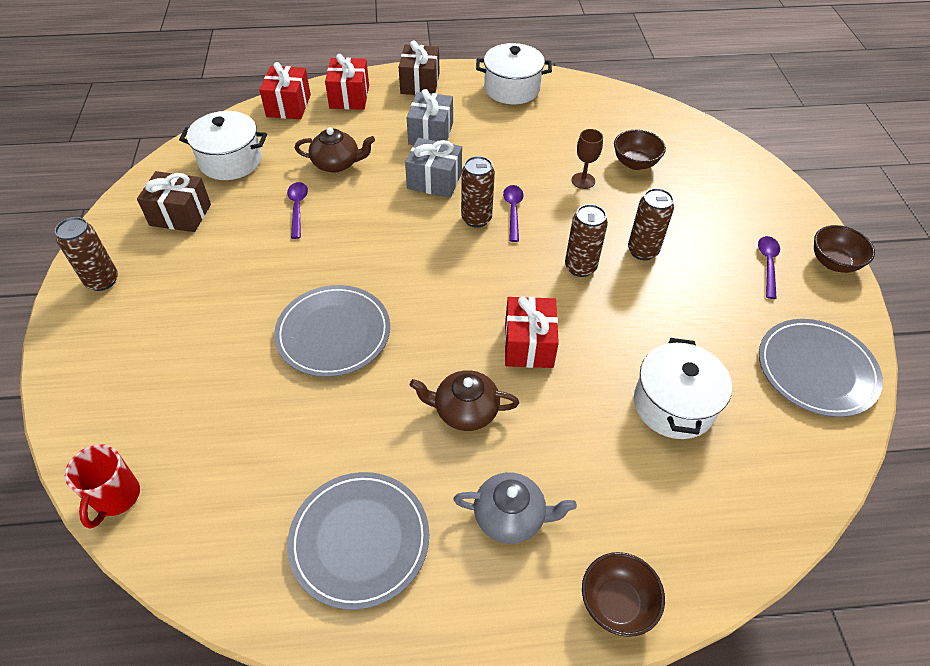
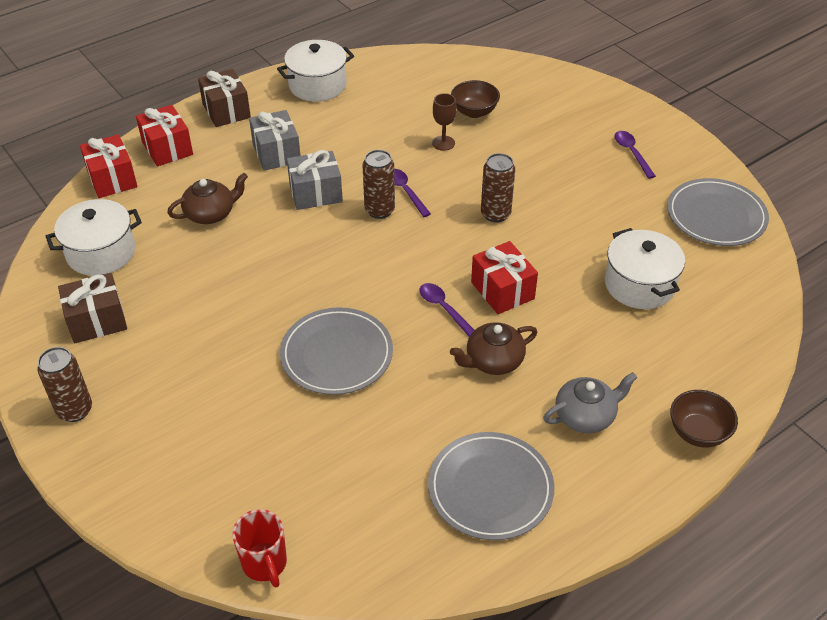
camera: 30 degrees left, 5 degrees down
(297, 208) = (209, 267): purple spoon -> purple spoon (444, 309)
(642, 251) = (533, 181): brown can -> none
(833, 262) = (676, 132): brown bowl -> none

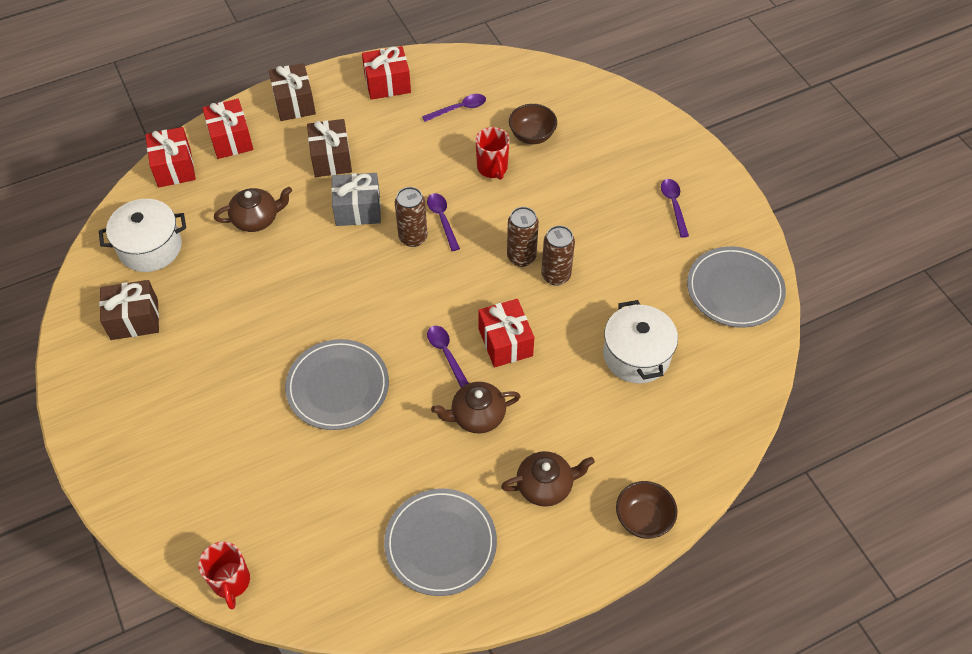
camera: 10 degrees right, 10 degrees up
(75, 410) = (100, 407): brown can -> brown can (556, 275)
(276, 153) = (331, 159): grey gift -> brown gift
(317, 85) = (387, 84): white pot -> red gift
(395, 98) = (459, 109): none -> purple spoon
(443, 143) = (492, 168): brown goblet -> red mug
(586, 416) = (545, 485): grey teapot -> brown teapot

